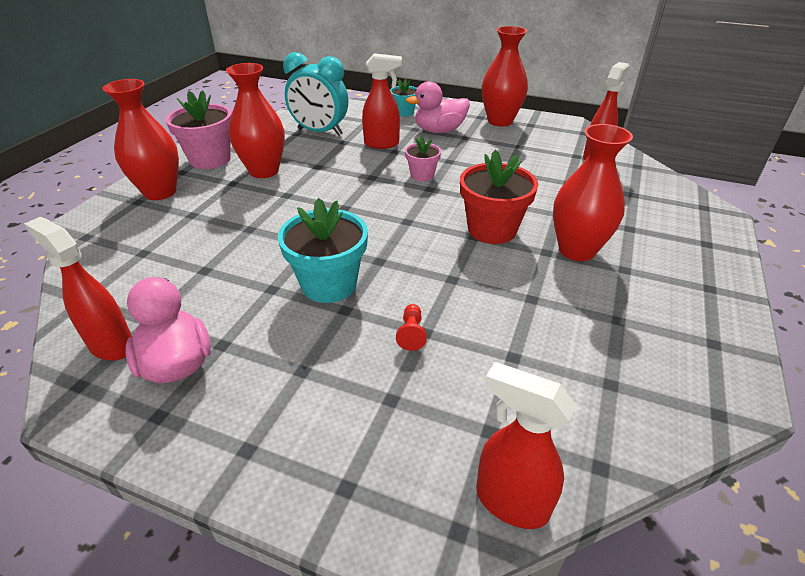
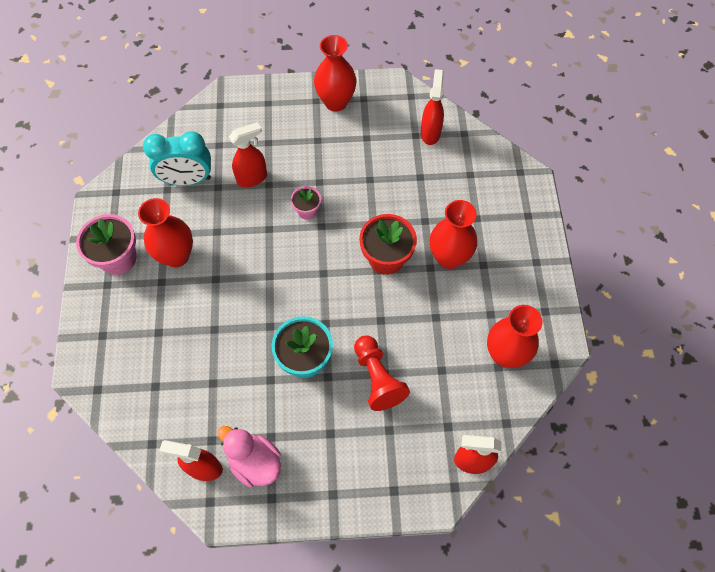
camera: 25 degrees left, 25 degrees up
(160, 192) = (111, 317): red vase -> red vase (505, 354)
(404, 112) = (245, 117): turquoise flower pot -> none
(411, 333) = (377, 378): red pawn -> red pawn, size x2.19
(439, 131) = (290, 138): pink duck -> none

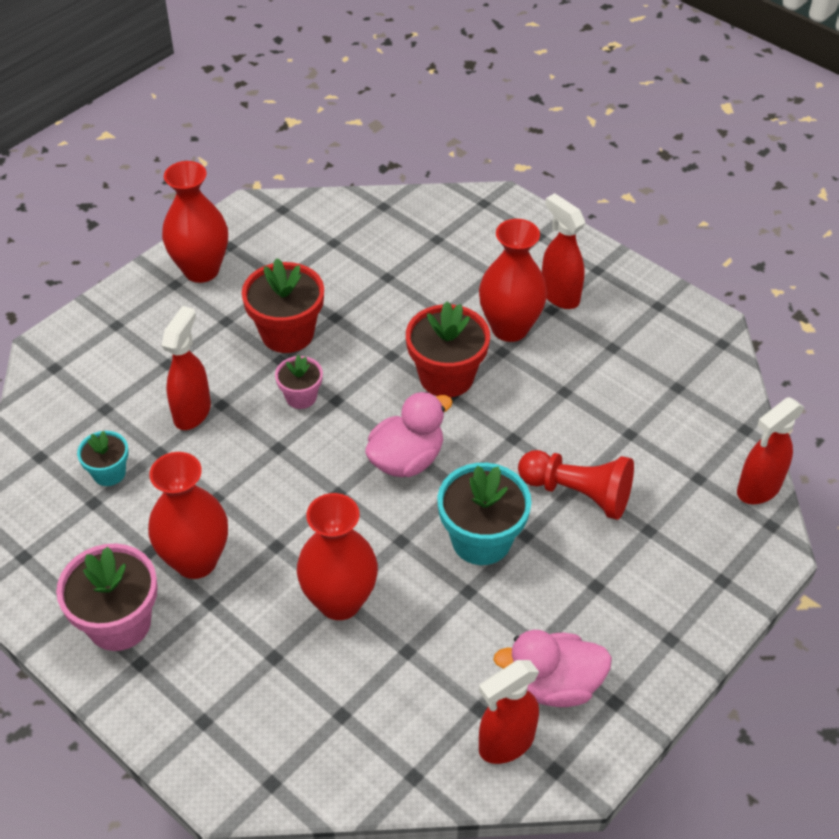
camera: 45 degrees left, 15 degrees down
(187, 180) = (109, 473): turquoise clock -> turquoise flower pot
(318, 286) = (406, 460): none -> pink duck
(338, 170) = (287, 333): none -> red flower pot
(430, 133) = (347, 229): red spray bottle -> red spray bottle (559, 295)
(505, 354) = (670, 371): red vase -> red vase (339, 601)

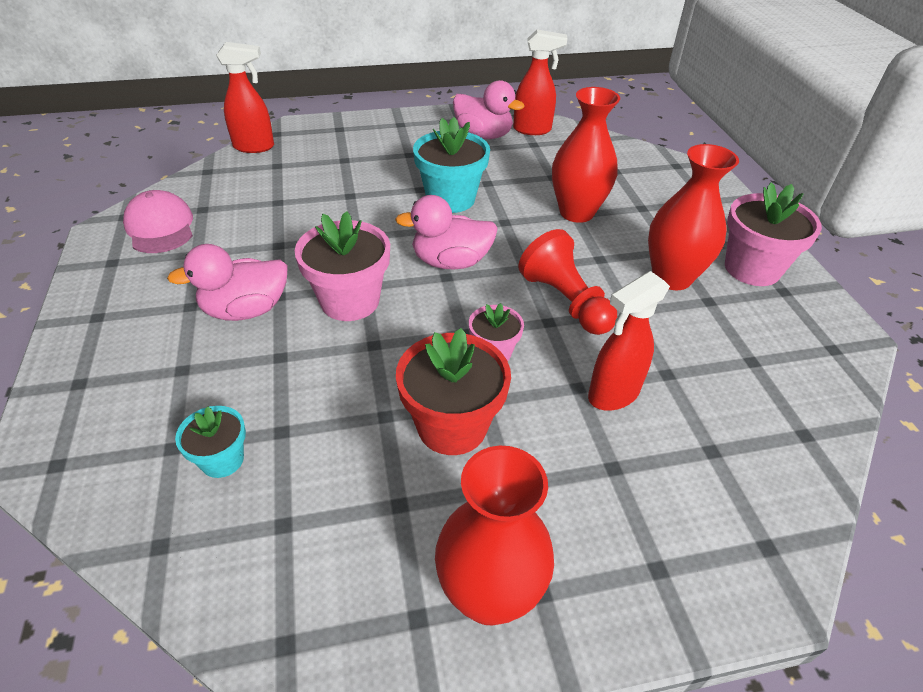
camera: 145 degrees left, 5 degrees down
(109, 473) = (728, 379): turquoise flower pot -> turquoise flower pot (222, 460)
(446, 377) = (350, 301): red flower pot -> pink flower pot
(509, 328) = (246, 310): red vase -> pink duck
(559, 295) = (164, 313): red spray bottle -> none
(578, 493) = (358, 191): red pawn -> red pawn (565, 301)
(678, 351) = (160, 227): none -> pink cap

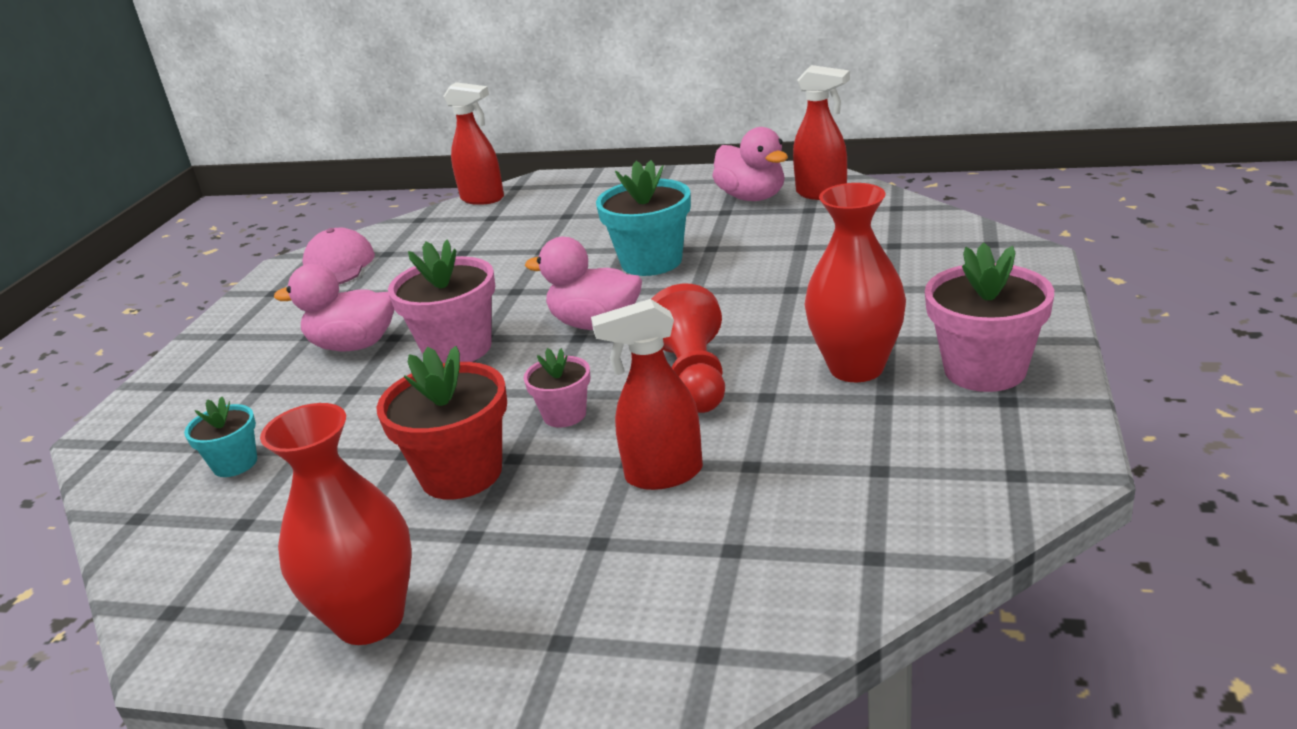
camera: 30 degrees right, 15 degrees down
(576, 212) = (795, 287): red vase -> none

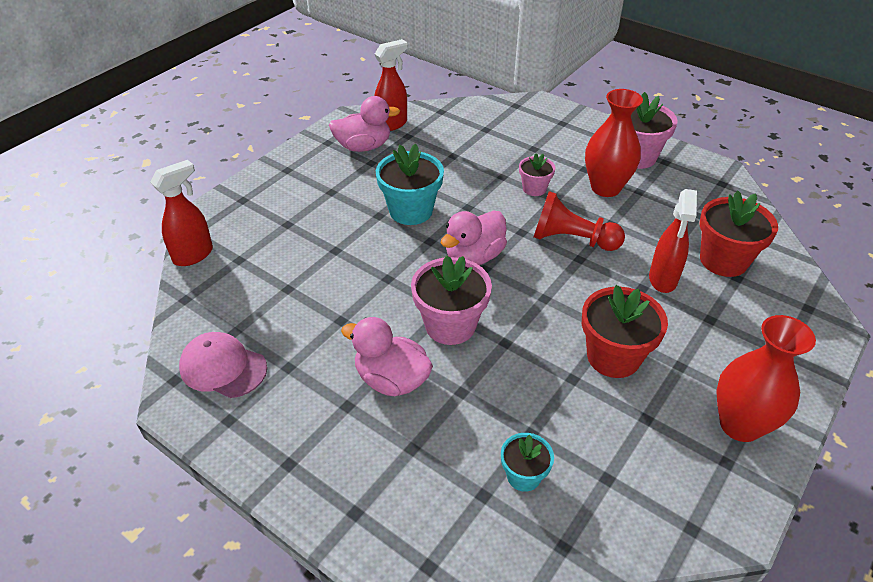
camera: 70 degrees left, 15 degrees up
(354, 345) = (391, 380): pink duck -> pink duck turned 90 degrees clockwise
(564, 415) = (576, 298): pink flower pot -> pink flower pot (534, 188)
(767, 524) = (723, 260): none -> red flower pot

